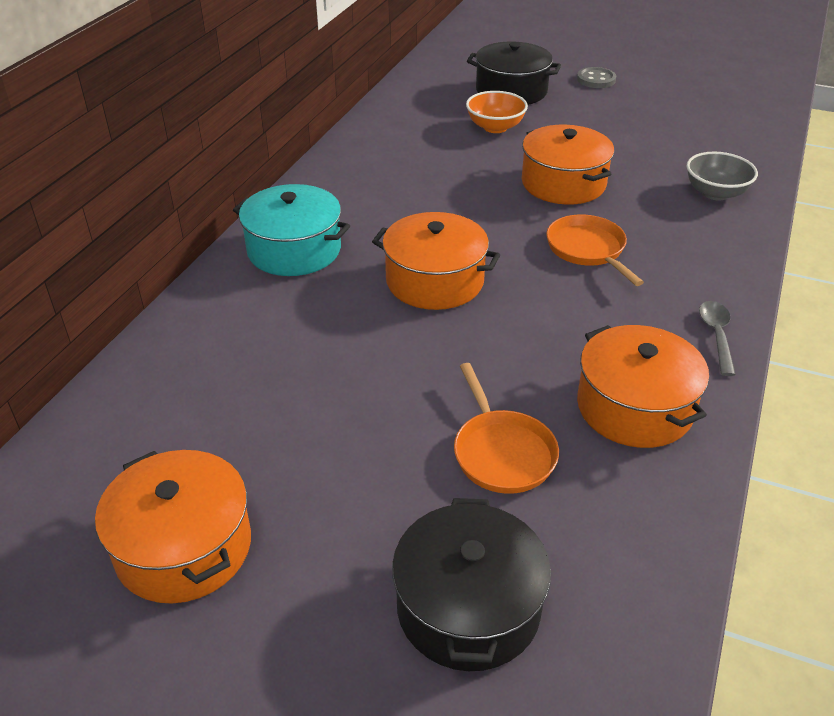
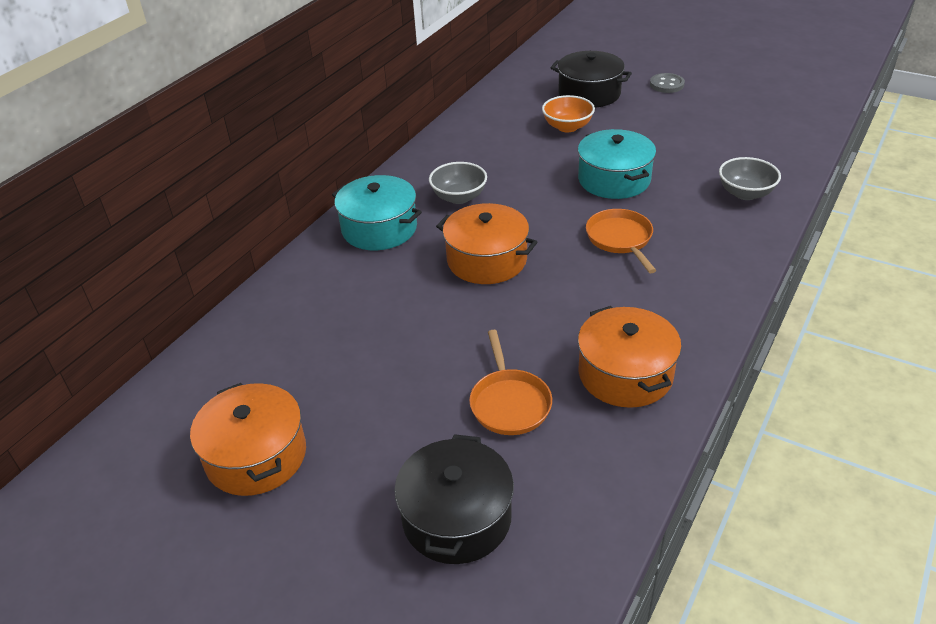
camera: 10 degrees right, 0 degrees up
(385, 210) = (459, 197): none -> grey bowl
(563, 183) = (614, 180): orange pot -> turquoise pot
(716, 335) = (710, 318): grey spoon -> none

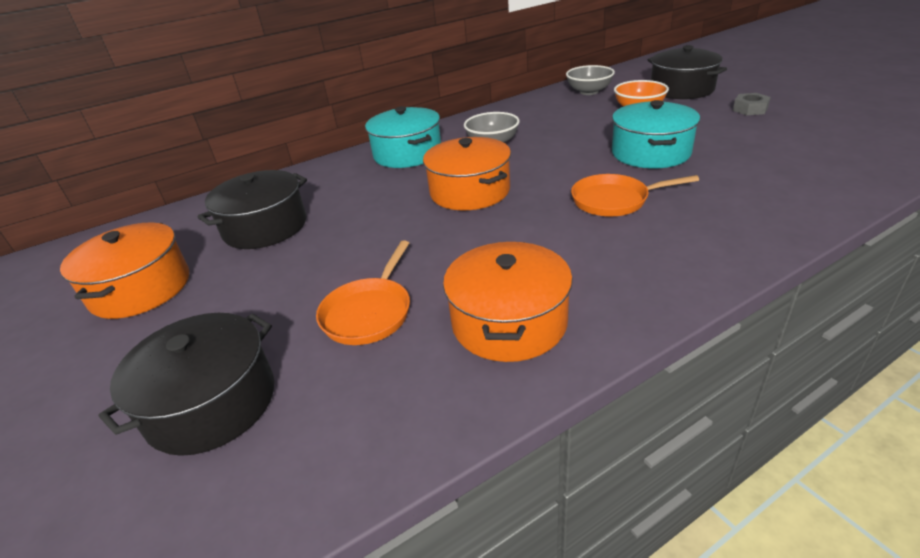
camera: 30 degrees right, 5 degrees down
(314, 353) = (265, 227): none -> black pot
(620, 239) = (614, 200): orange pan -> orange pan turned 105 degrees counterclockwise
(663, 111) = (750, 109): none -> grey nut
(666, 84) = (770, 91): grey button -> none
(745, 193) = (798, 187): grey bowl -> grey bowl (589, 92)

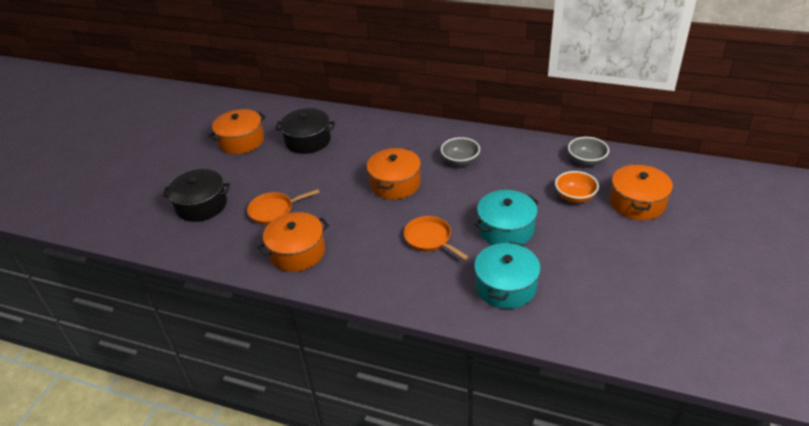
camera: 50 degrees right, 5 degrees up
(407, 154) = (418, 138): turquoise pot -> turquoise pot (505, 286)
(681, 89) = (637, 203): black pot -> orange pot
(750, 109) = (628, 249): grey nut -> none

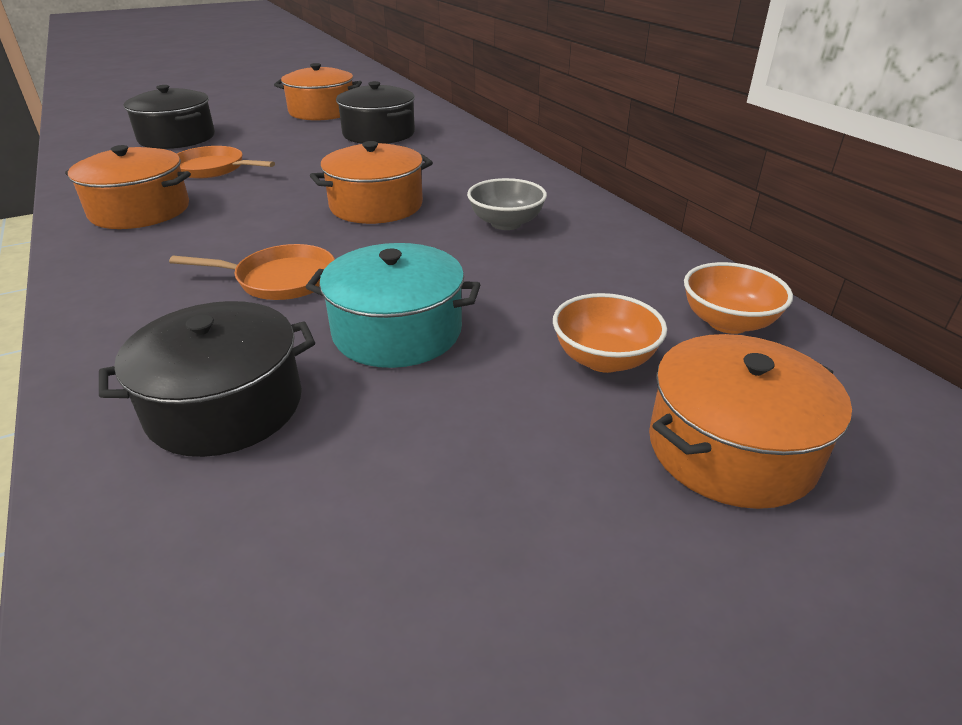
camera: 40 degrees right, 5 degrees down
(430, 239) = (280, 279): orange pan -> orange pan turned 90 degrees clockwise
(505, 286) = (225, 406): turquoise pot -> black pot
(586, 161) = (727, 322): grey bowl -> orange bowl

